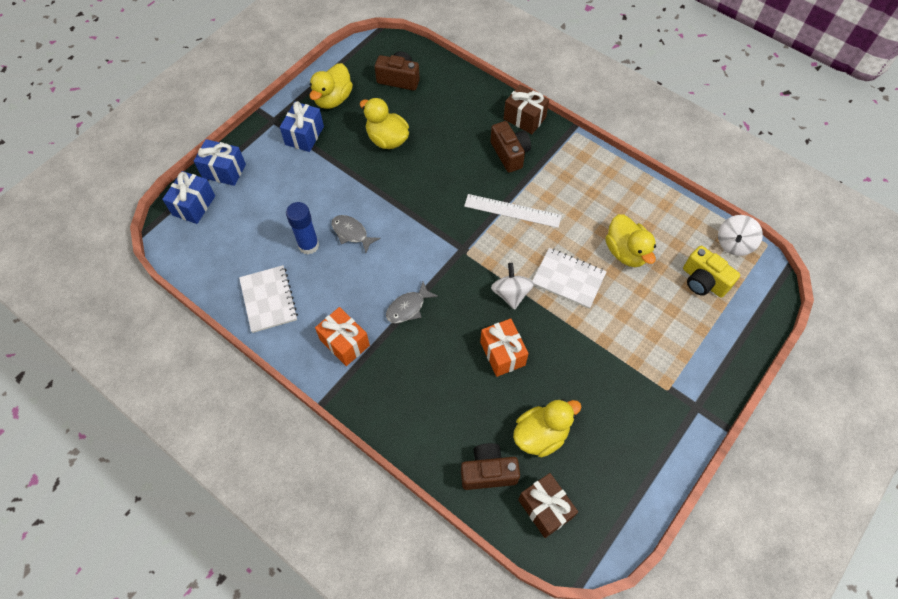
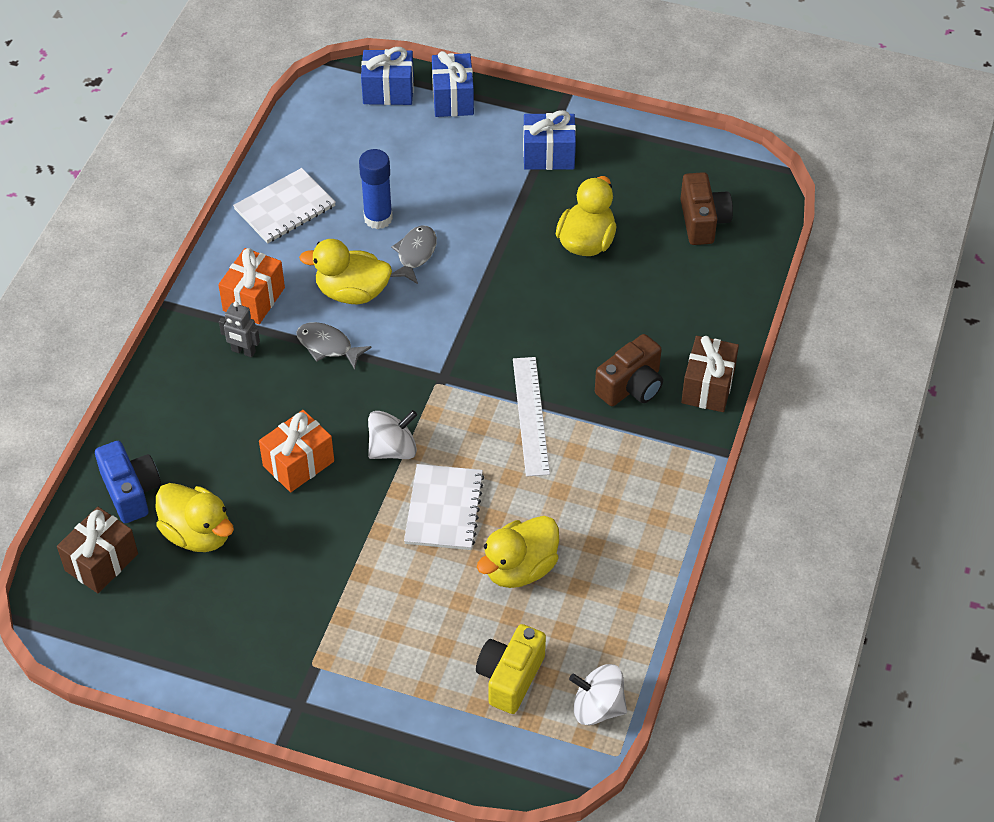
camera: 70 degrees right, 10 degrees down
(333, 99) = (626, 163): yellow duck -> yellow duck (352, 292)
(390, 362) = (243, 351): none -> grey robot
(488, 472) = (131, 491): brown camera -> blue camera

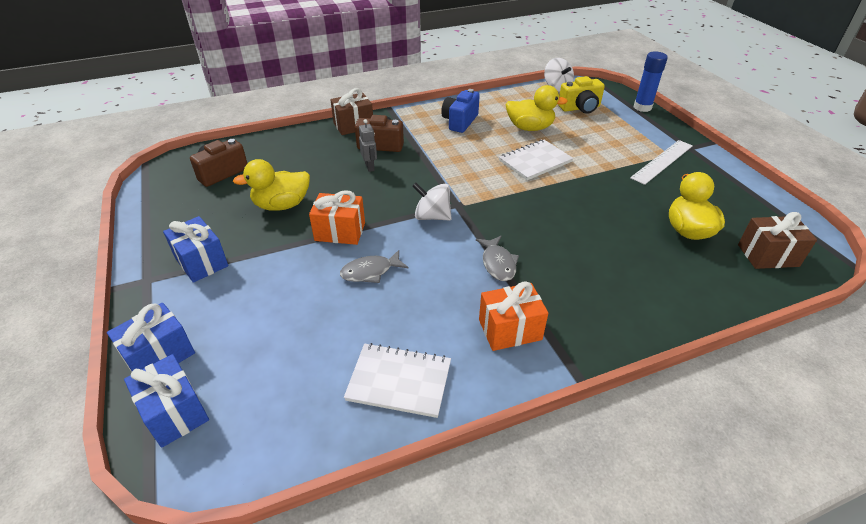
camera: 130 degrees left, 10 degrees down
(131, 491) = (718, 277): blue camera -> blue camera (460, 122)
(243, 351) = (557, 301): grey robot -> grey robot (370, 167)
(298, 463) = (590, 222): orange gift -> orange gift (340, 231)
(352, 292) = (440, 281): yellow duck -> none
(378, 218) = (353, 313): blue glue stick -> blue glue stick (642, 107)
(393, 449) = (528, 195): white spinning top -> white spinning top (432, 216)
(530, 416) = (441, 164): white ruler -> white ruler (662, 161)

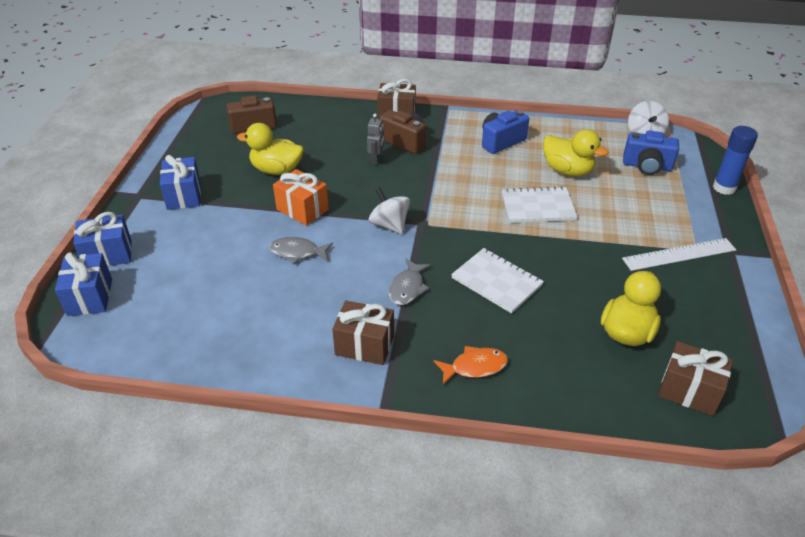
camera: 30 degrees right, 0 degrees up
(399, 381) = (246, 344): white notebook -> white notebook (496, 282)
(510, 330) = (364, 345): orange gift -> brown gift
(580, 108) = (647, 166): yellow camera -> blue camera
(614, 306) = (474, 367): none -> orange fish

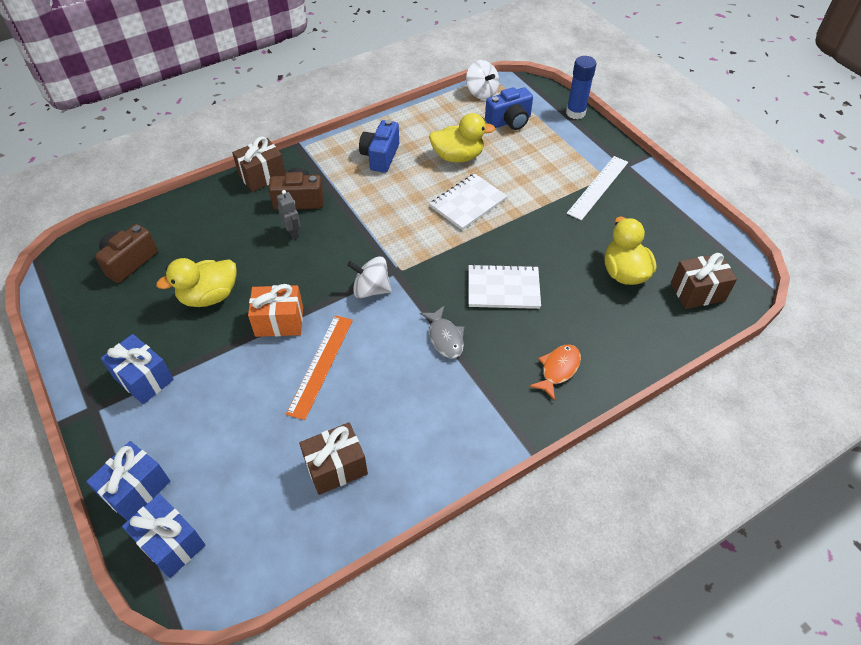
camera: 40 degrees left, 10 degrees up
(297, 252) = (321, 365): grey fish -> orange ruler
(364, 345) = (465, 409): brown gift -> brown gift (336, 467)

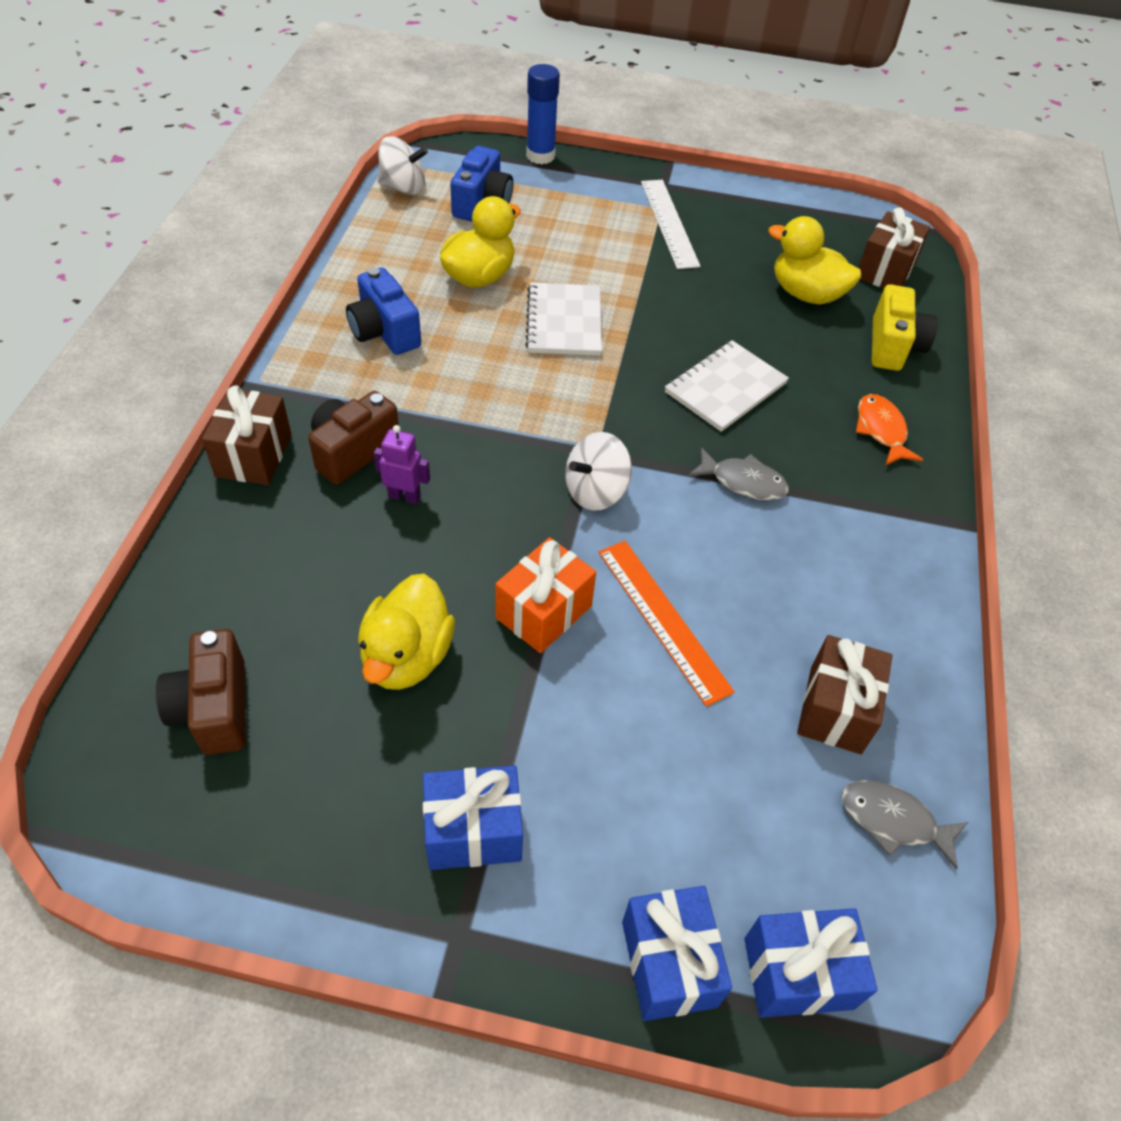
camera: 50 degrees left, 0 degrees up
(290, 533) = (893, 821): none -> grey fish
(293, 233) = (404, 496): grey robot -> purple robot
(635, 334) = (893, 346): none -> yellow camera

